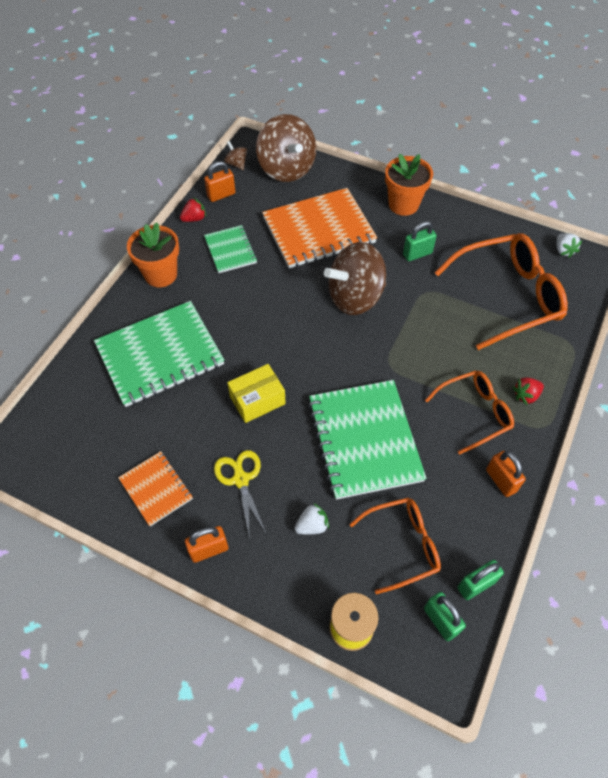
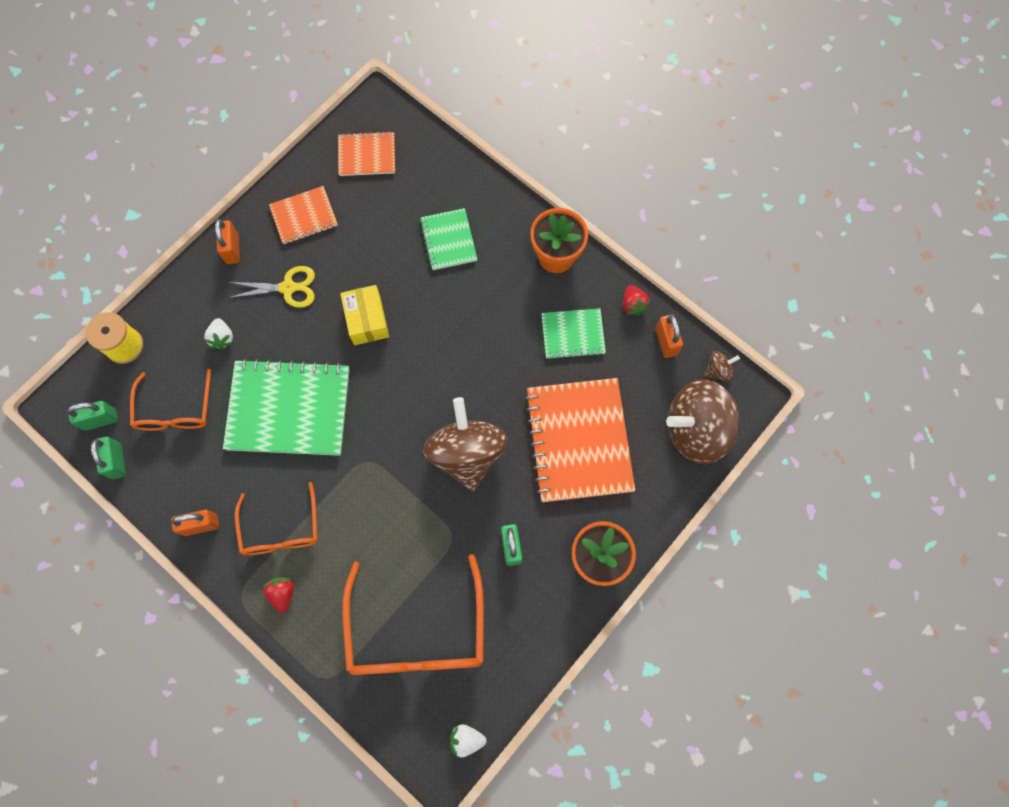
camera: 105 degrees right, 15 degrees up
(74, 449) = (367, 155): none -> orange notebook
(160, 355) = (448, 240): green notebook -> green notebook, size x0.53

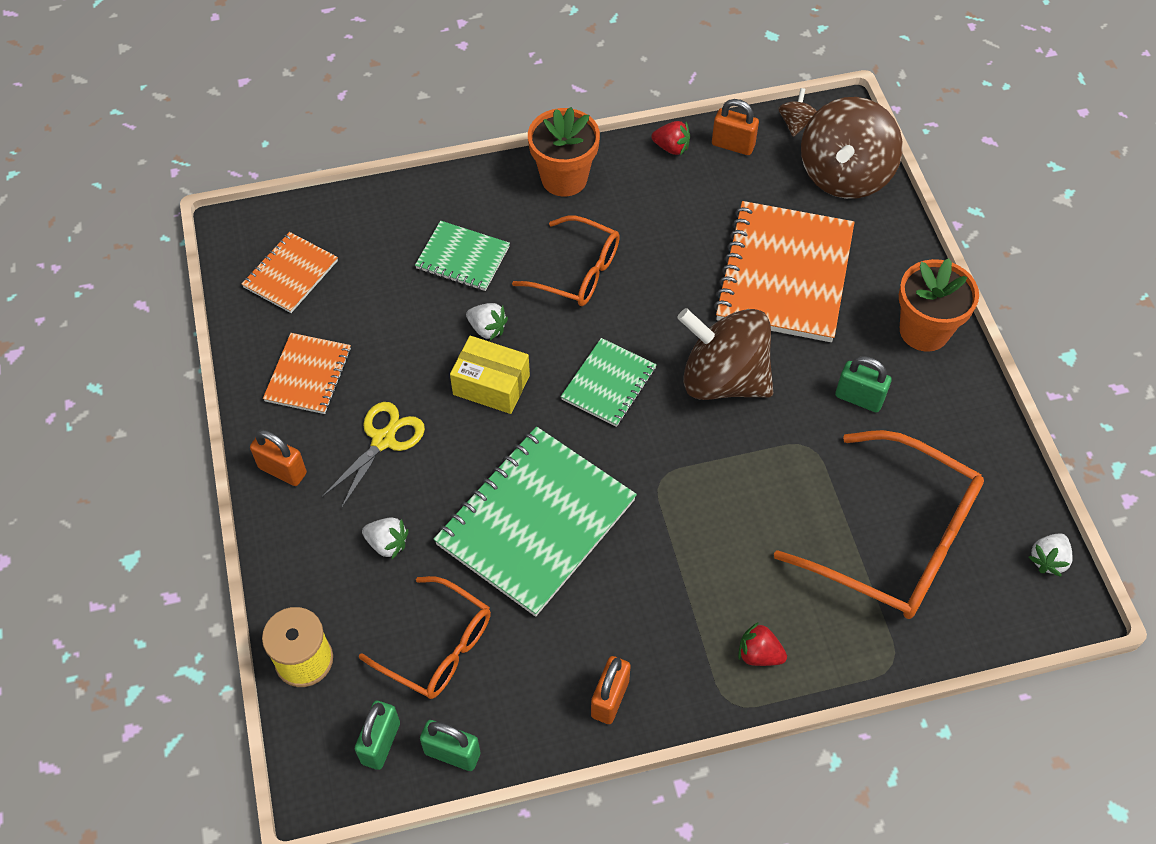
camera: 55 degrees left, 15 degrees down
(281, 529) = (679, 613): orange glasses -> orange glasses (578, 272)
(406, 290) = (487, 329): none -> white strawberry
(573, 334) = (663, 214): green notebook -> green notebook (609, 384)
(578, 441) = (784, 274): orange notebook -> orange notebook turned 75 degrees clockwise

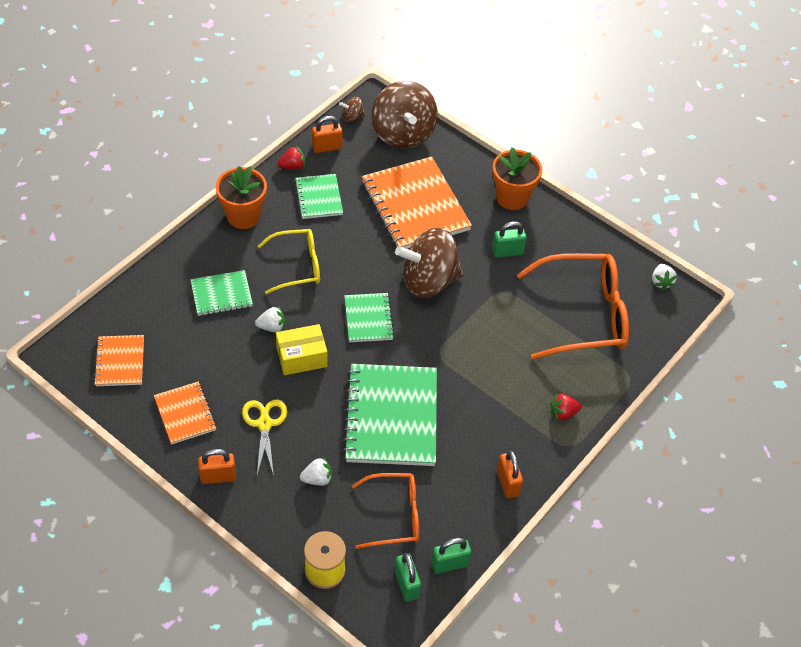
camera: 40 degrees left, 5 degrees down
(578, 272) = (297, 266): orange glasses -> yellow glasses
(671, 202) = (318, 198): none -> green notebook
(795, 123) = (352, 117): brown spinning top -> brown spinning top turned 75 degrees counterclockwise

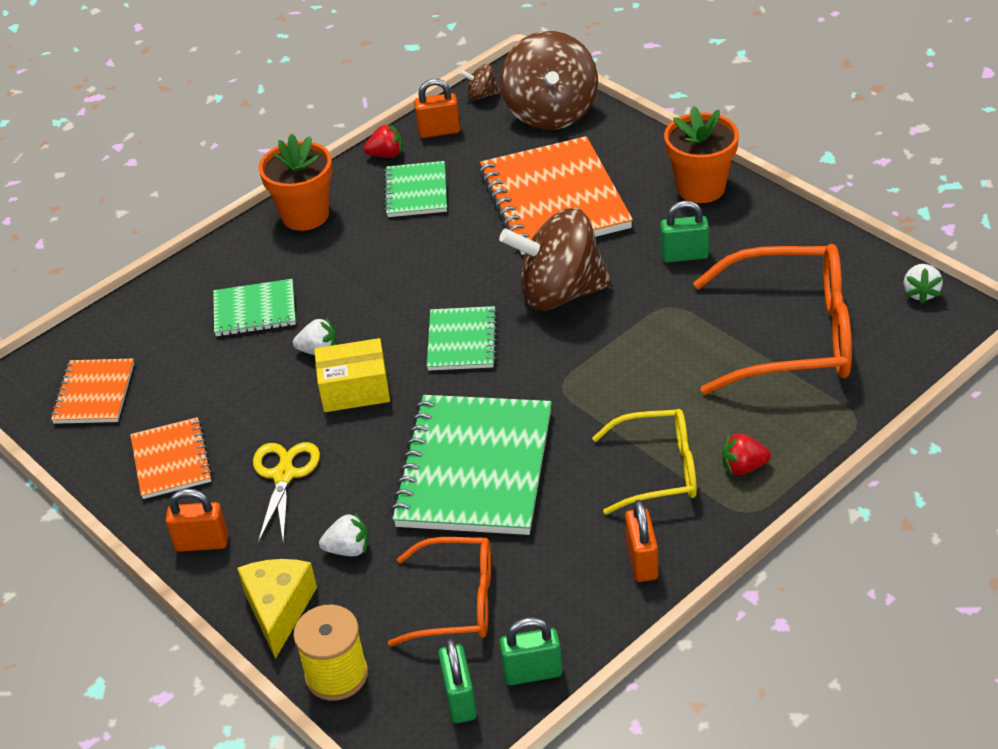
camera: 15 degrees right, 10 degrees down
(279, 525) = (279, 610): none -> yellow cheese
(297, 266) = (370, 275): yellow glasses -> yellow glasses (659, 470)

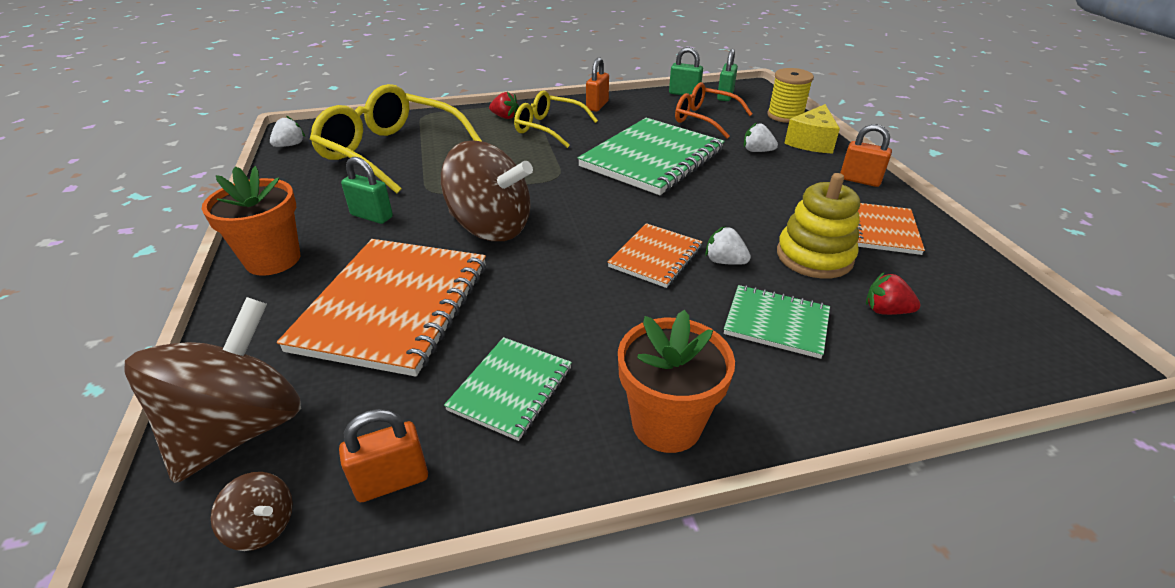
camera: 155 degrees left, 5 degrees down
(94, 393) = (970, 307): orange notebook -> orange notebook (655, 257)
(237, 393) = (814, 256): none -> yellow stacking toy
(284, 475) = (788, 194): yellow scissors -> none
(355, 389) = (707, 224): yellow box -> none
(386, 155) = (495, 476): red strawberry -> red strawberry (885, 310)
(439, 131) = (392, 481): orange padlock -> orange padlock turned 45 degrees counterclockwise
(462, 341) = (598, 224): green notebook -> none
(793, 336) = (391, 152): orange glasses -> yellow glasses

